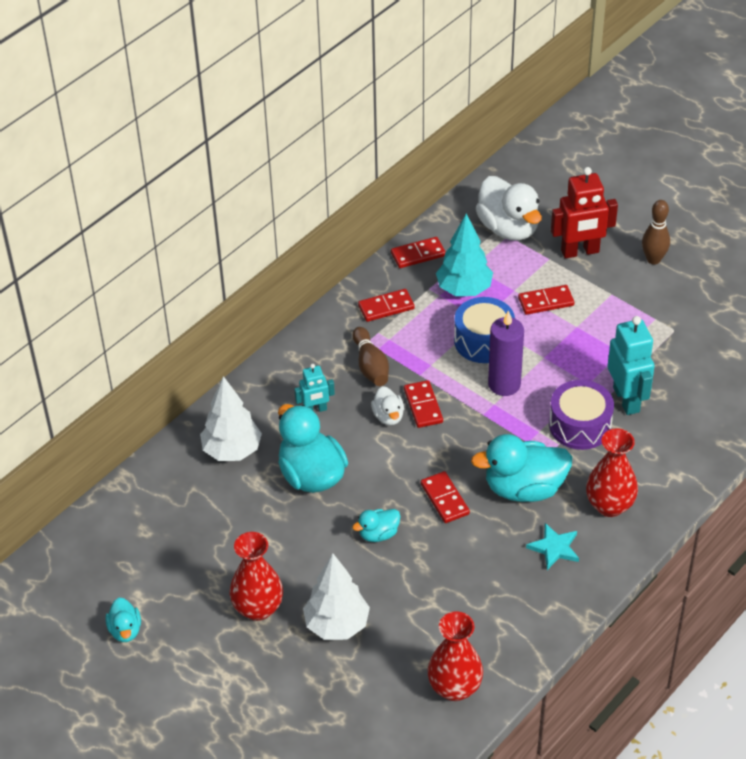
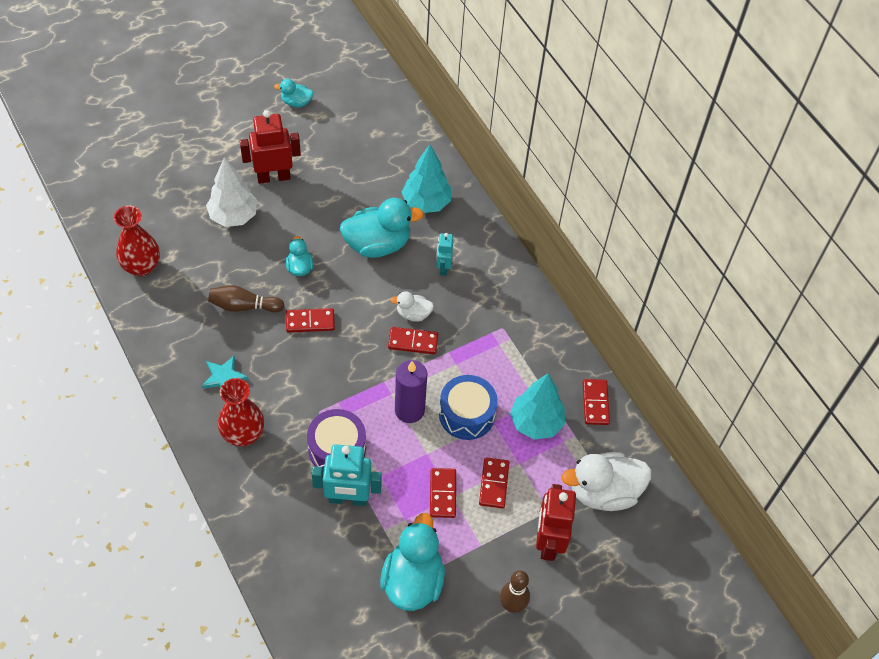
camera: 105 degrees right, 10 degrees up
(232, 451) = (426, 203): white tree -> turquoise tree
(258, 608) = (273, 177): red vase -> red robot
(370, 366) = (474, 320): brown bowling pin -> brown bowling pin (244, 306)
(386, 307) = (538, 355): red domino -> red domino (443, 494)
(524, 488) = (292, 380): turquoise duck -> turquoise duck (413, 580)

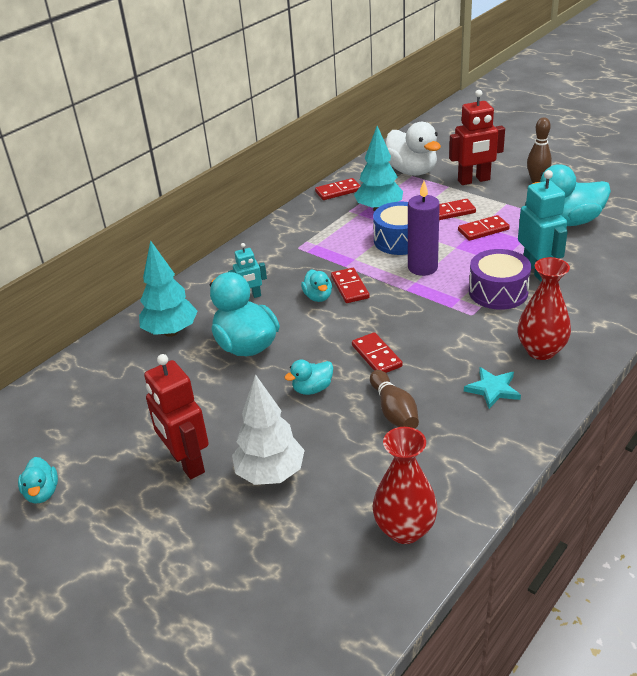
camera: 105 degrees left, 20 degrees down
(413, 314) = (318, 297): white duck -> turquoise duck

